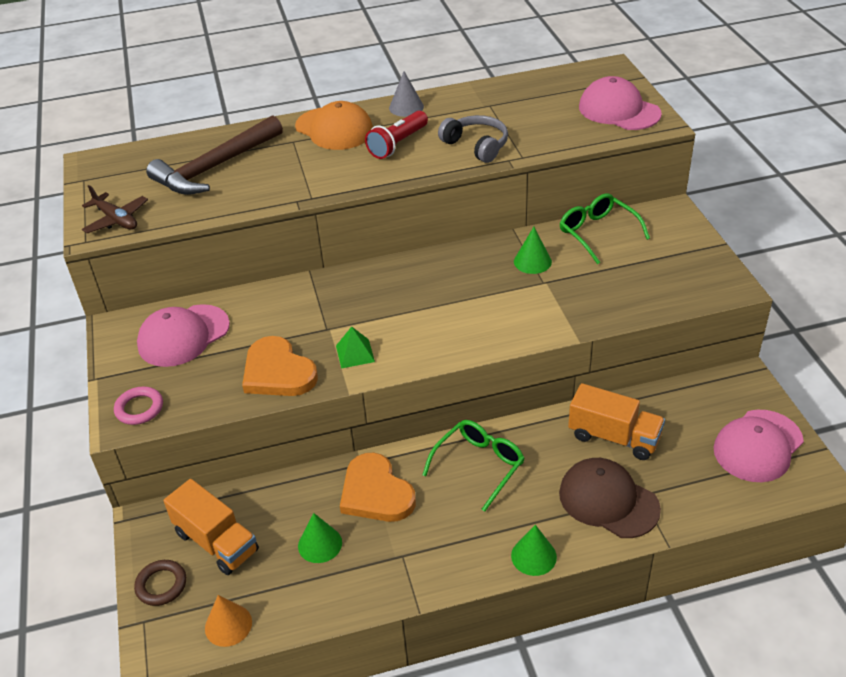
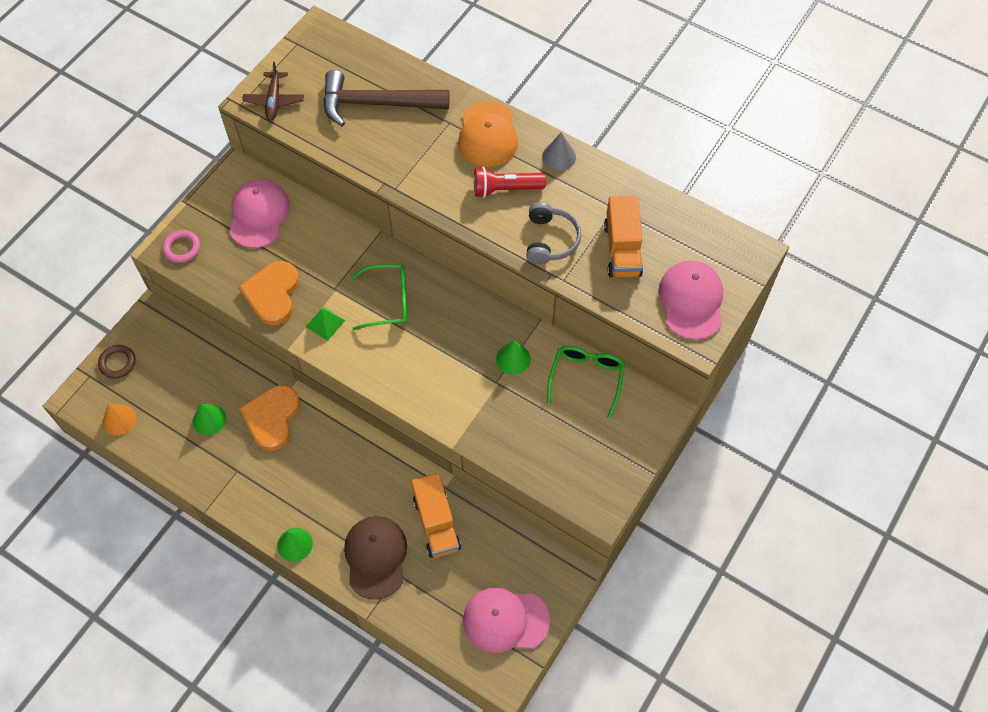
camera: 45 degrees right, 20 degrees up
(183, 336) = (259, 215): pink cap -> pink cap turned 90 degrees clockwise
(216, 542) = (167, 364): orange truck -> orange truck (622, 249)
(479, 465) = (343, 459): green glasses -> green glasses (389, 301)

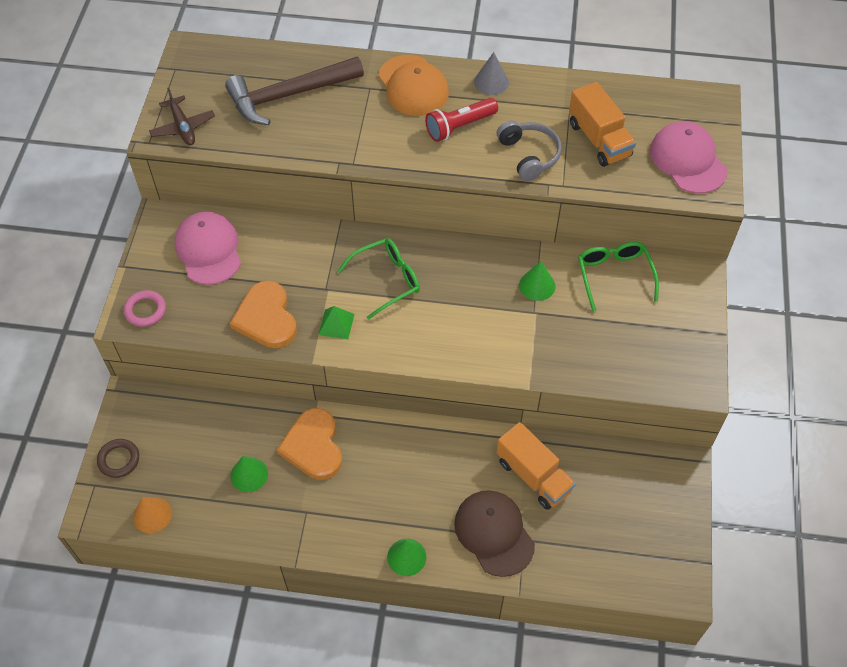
camera: 25 degrees left, 5 degrees down
(505, 620) = (651, 536): pink cap -> none

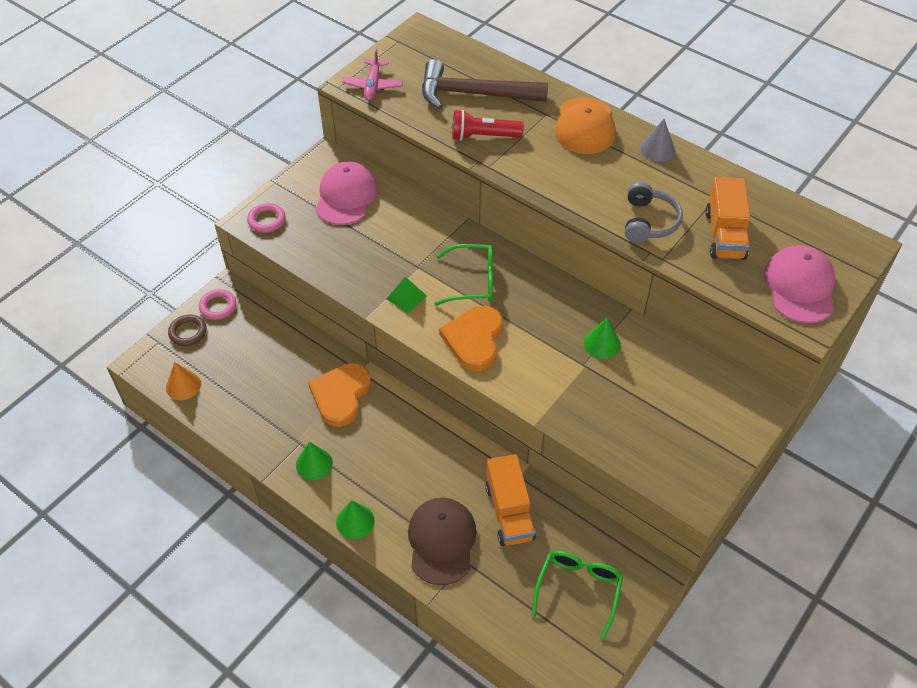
camera: 30 degrees right, 5 degrees down
(131, 419) = (218, 306): none -> pink ring
(183, 127) = (373, 86): brown plane -> pink plane
(249, 474) = (276, 392): green cone -> green cone (314, 464)
(266, 318) = (354, 267): orange heart -> orange heart (474, 339)
(459, 127) = (602, 174): red flashlight -> red flashlight (483, 136)
(614, 275) = (680, 367): green glasses -> green glasses (578, 589)

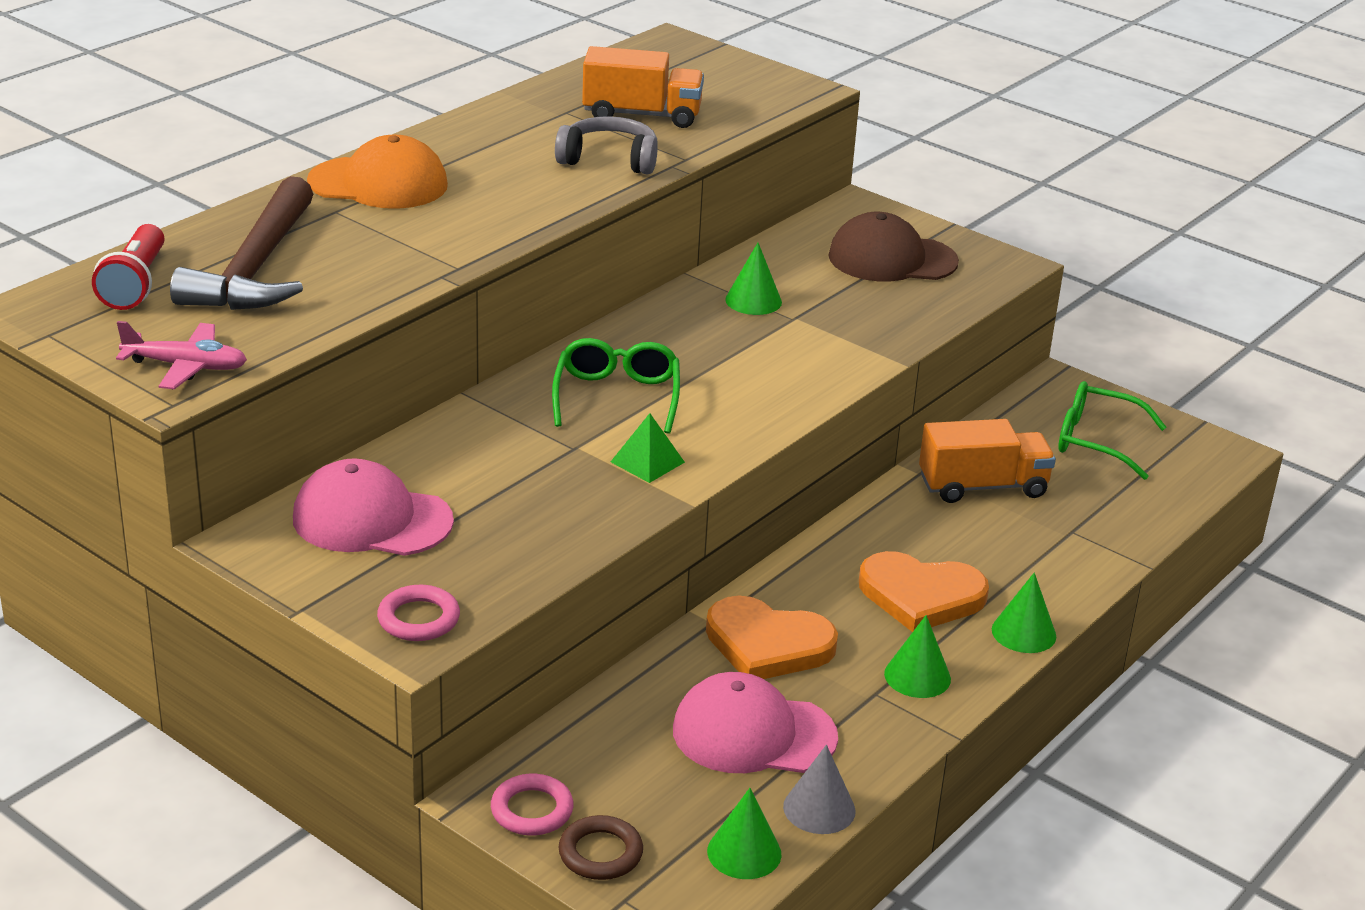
camera: 90 degrees left, 20 degrees down
(183, 385) = (744, 852): orange cone -> green cone
(441, 541) = (1044, 549): brown cap -> brown cap (892, 259)
(474, 339) = (744, 403): orange heart -> orange heart (921, 596)
(483, 136) = (377, 267): red flashlight -> red flashlight (135, 284)
(657, 149) = (451, 137): grey cone -> grey cone (819, 808)
(800, 286) = (741, 85): pink cap -> pink cap (753, 734)

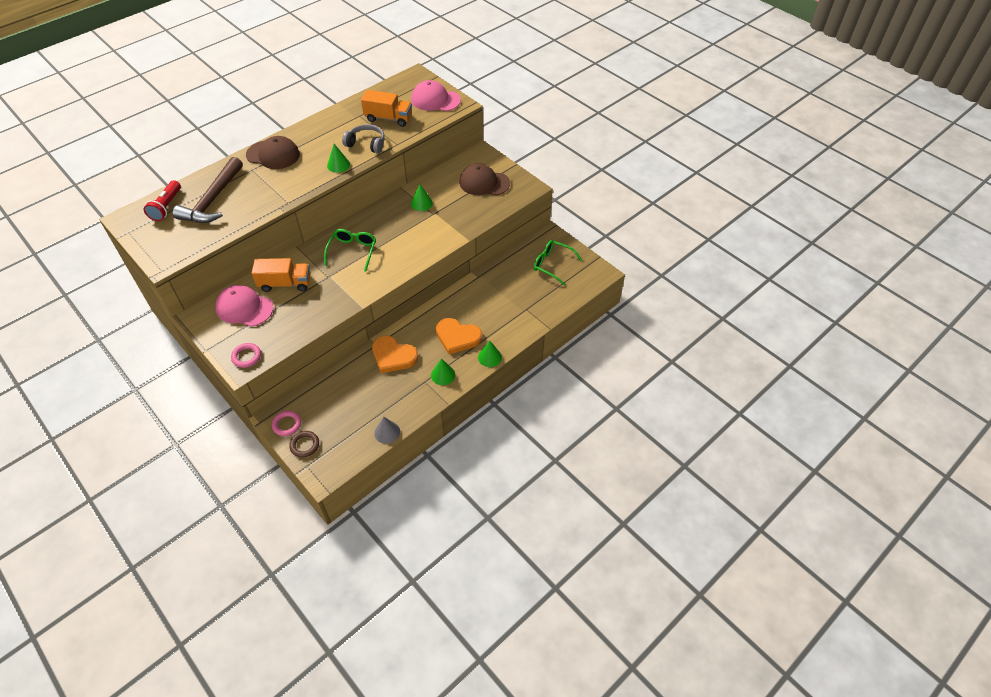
camera: 10 degrees right, 20 degrees up
(186, 366) = (172, 251): pink plane -> none
(379, 183) = (273, 155): orange cap -> brown cap
(647, 462) = (353, 285): green pyramid -> none
(744, 852) = (354, 449): green cone -> green cone (338, 165)
(753, 734) = (374, 397): pink cap -> pink cap (435, 100)
(983, 486) = (499, 285): orange truck -> orange truck (285, 283)

